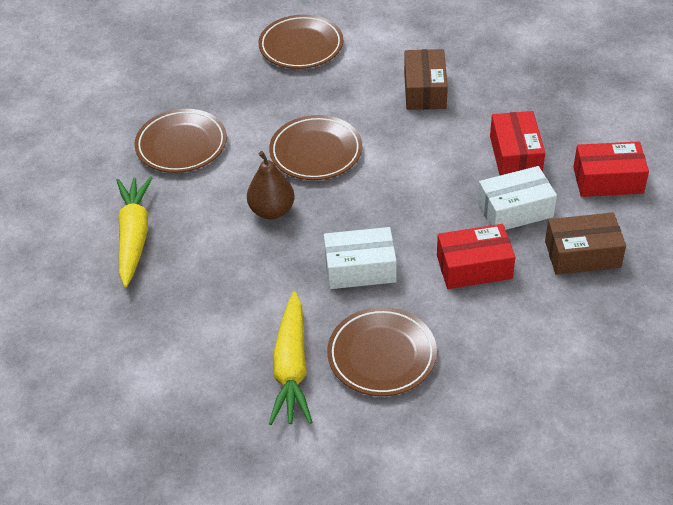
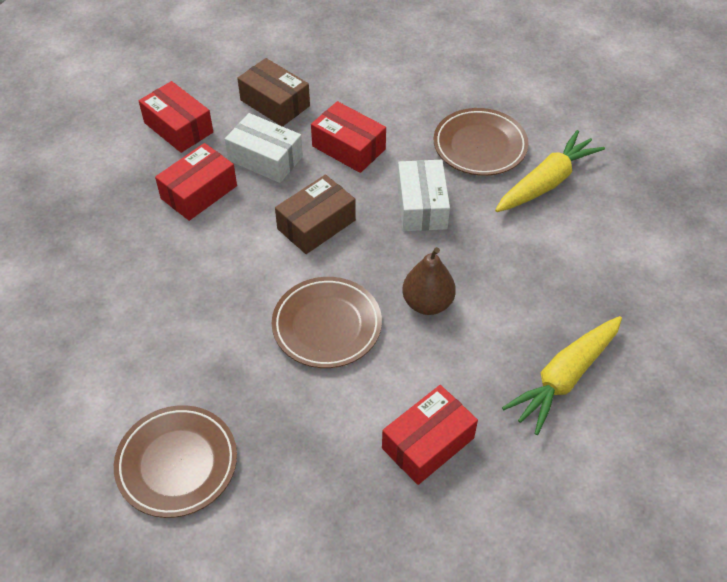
camera: 135 degrees left, 5 degrees up
(181, 145) = (428, 443): brown plate -> red box
(360, 268) = (421, 206): white box -> white box turned 45 degrees clockwise
(424, 90) = (162, 304): brown box -> brown box (316, 224)

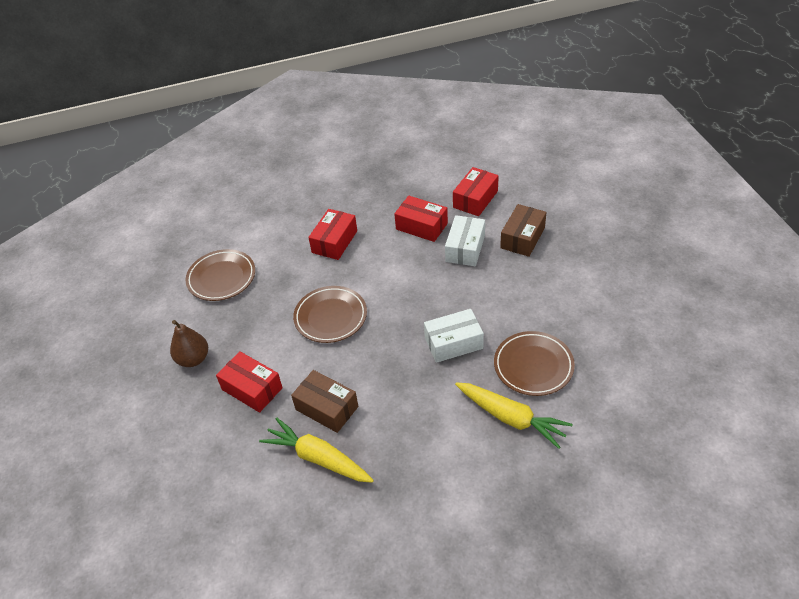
camera: 80 degrees right, 5 degrees down
(316, 224) = (414, 290): brown box -> brown box (326, 408)
(348, 147) = (495, 288): red box -> red box (334, 242)
(427, 303) = (363, 365): brown pear -> brown pear (193, 359)

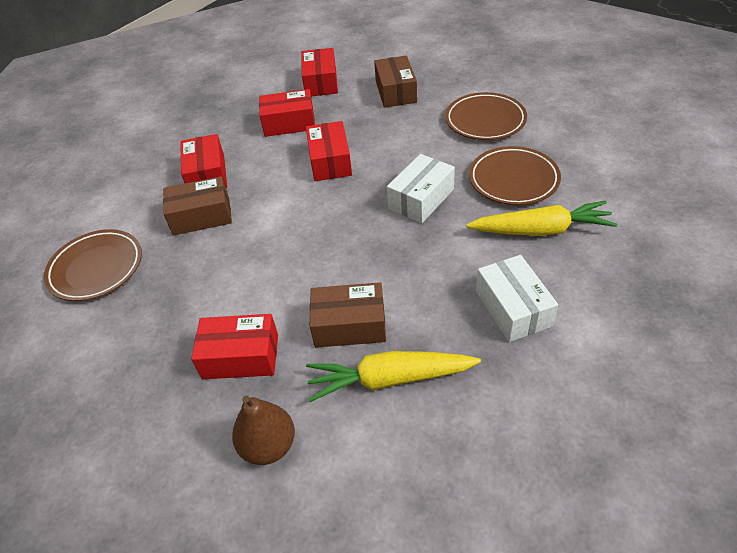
camera: 35 degrees left, 0 degrees up
(193, 359) = (132, 368): brown pear -> brown pear (268, 446)
(306, 274) = (201, 216): none -> brown box
(330, 317) = (269, 240): brown plate -> brown plate (485, 120)
(421, 276) = (330, 161): none -> red box
(465, 248) = (351, 122): white box -> white box (513, 308)

